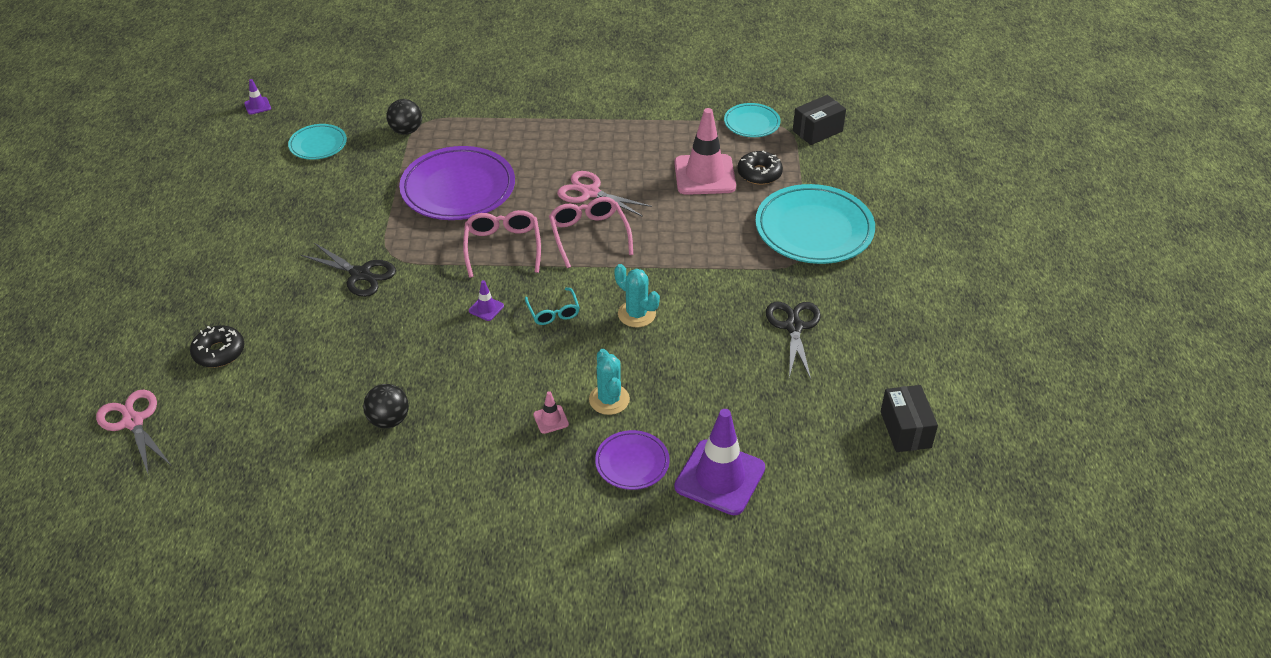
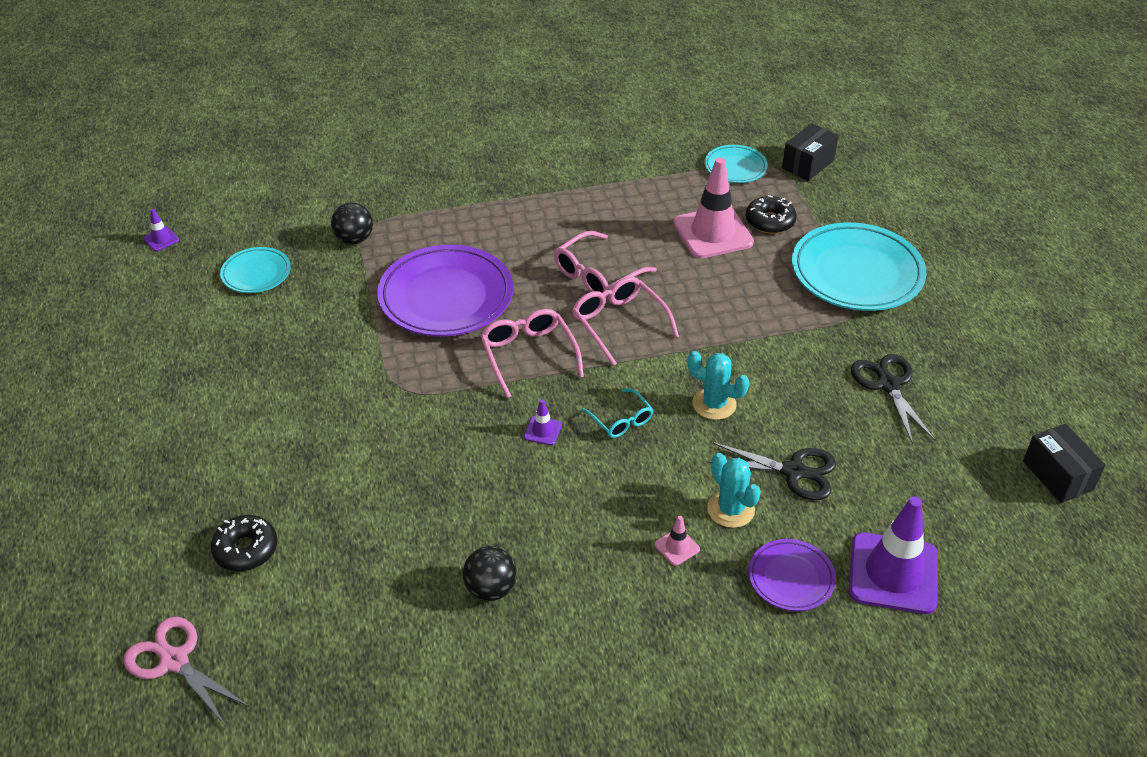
camera: 15 degrees left, 0 degrees up
(360, 274) = (377, 419): black scissors -> black scissors (794, 472)
(590, 192) = (597, 274): pink scissors -> pink glasses

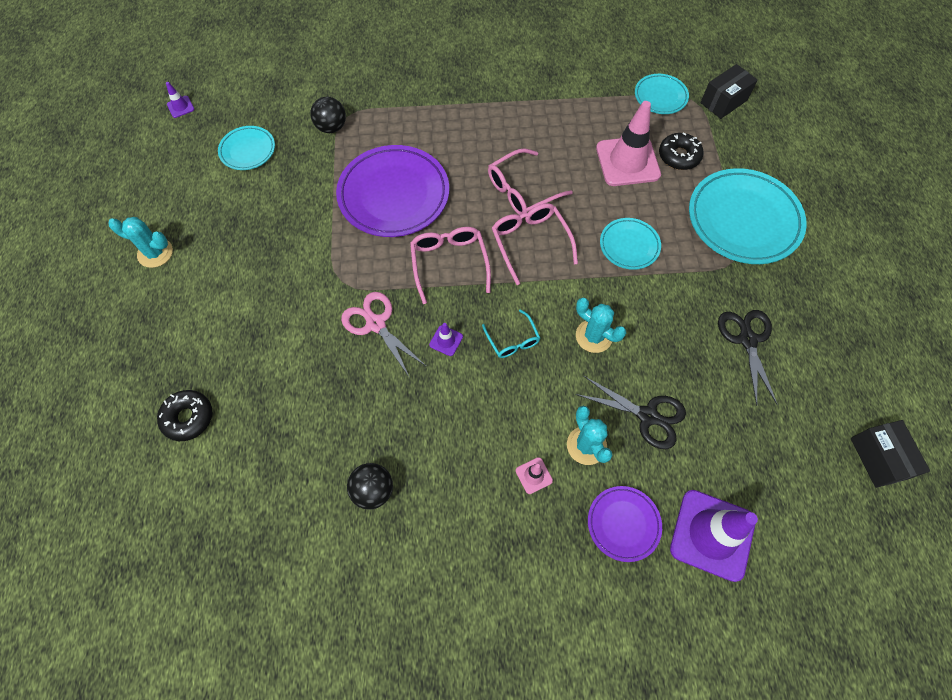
camera: 10 degrees right, 20 degrees up
(164, 390) = (155, 253): none -> turquoise cactus
(174, 660) = (113, 515): pink scissors -> pink scissors (376, 324)
(734, 313) = (629, 246): none -> turquoise plate

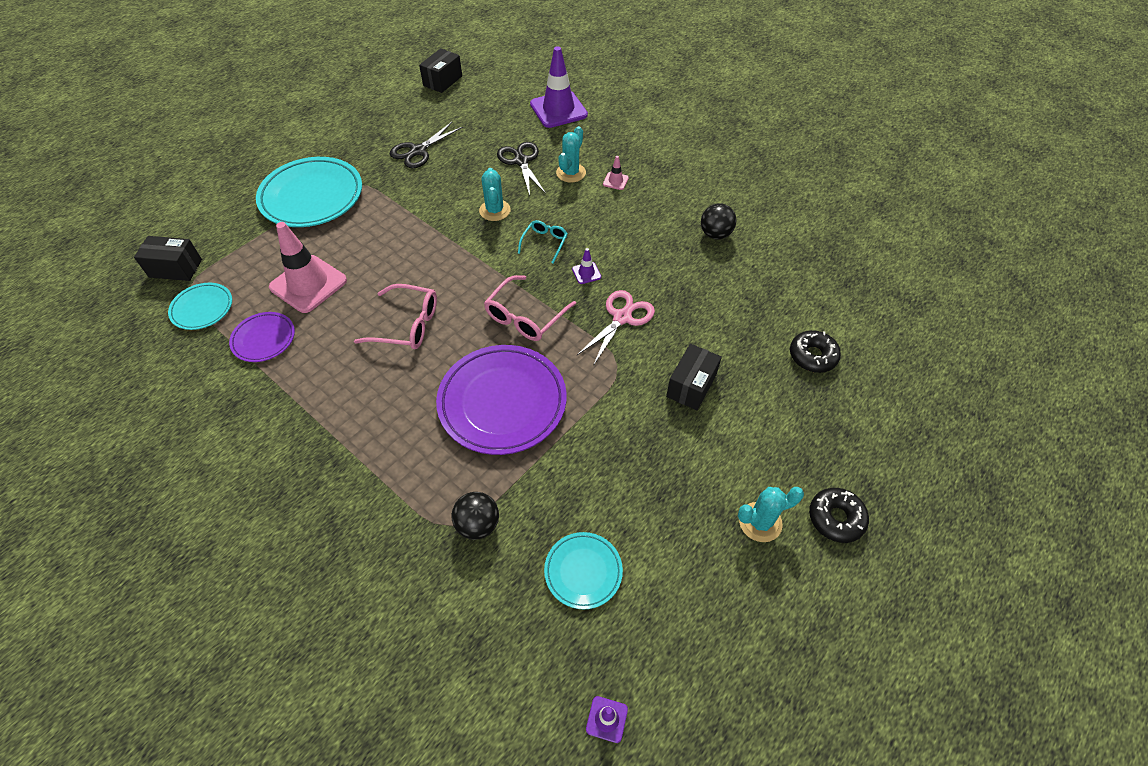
camera: 135 degrees left, 10 degrees down
(155, 253) = (760, 522): turquoise cactus -> turquoise cactus turned 75 degrees counterclockwise
(272, 310) = (691, 386): none -> black box
(376, 324) = (622, 317): pink scissors -> pink scissors turned 150 degrees counterclockwise
(530, 243) = (454, 286): pink glasses -> none
(623, 524) = (594, 138): purple plate -> purple plate (264, 339)
(629, 246) = (398, 236): turquoise plate -> none
(679, 156) = (273, 259): black donut -> black donut (836, 518)

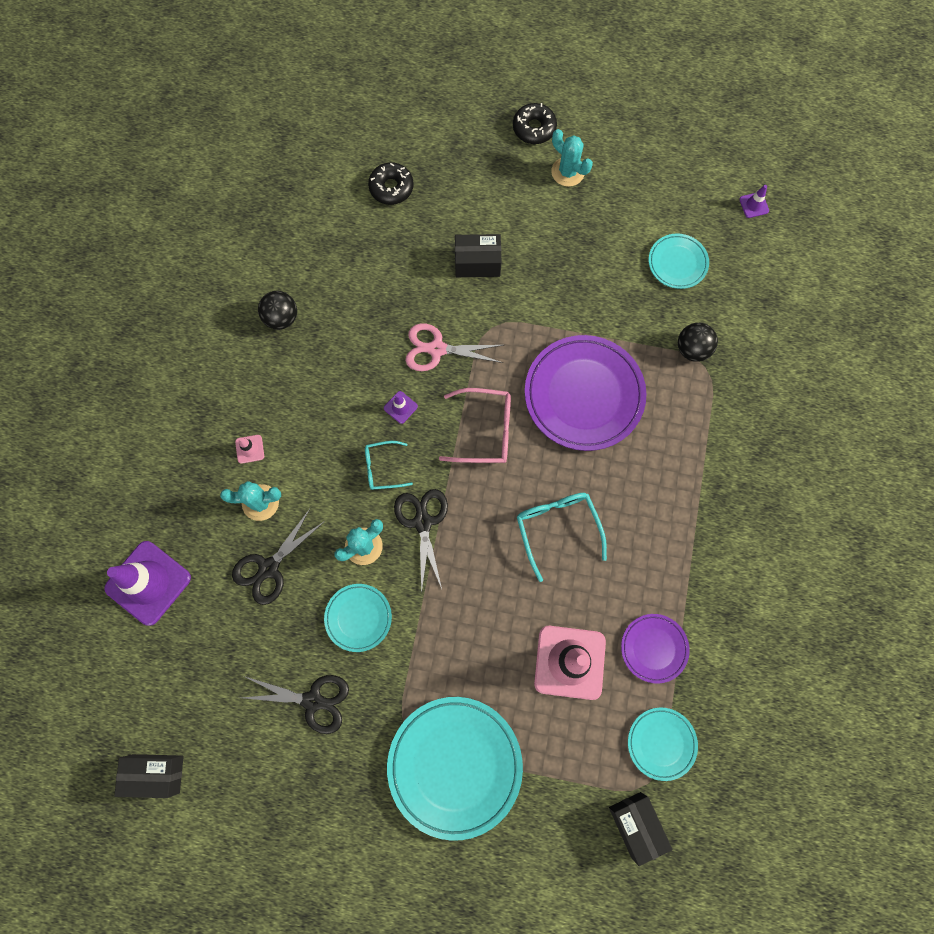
camera: 120 degrees left, 20 degrees up
(406, 325) = (558, 529): pink glasses -> turquoise glasses
(448, 189) = (358, 618): none -> turquoise plate
(484, 248) = (423, 522): none -> black scissors

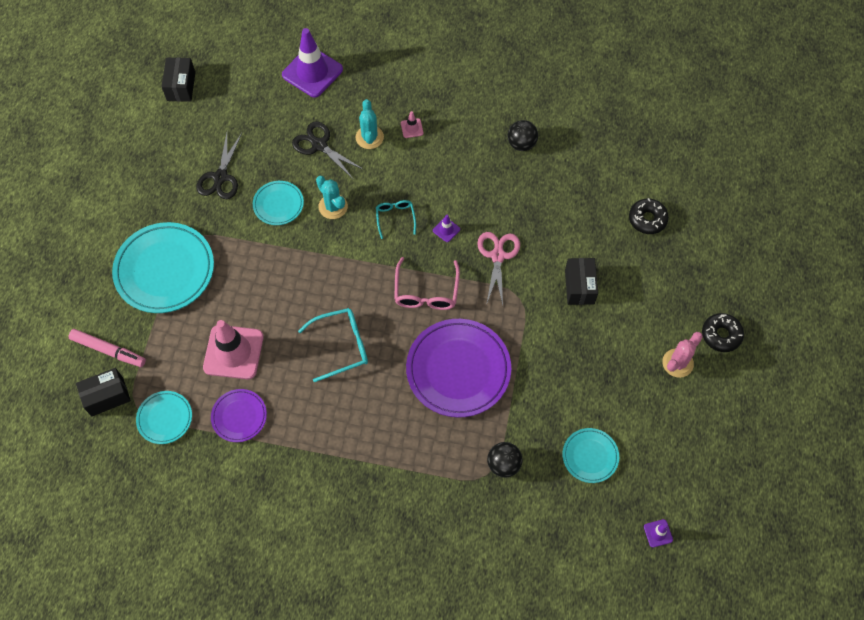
camera: 90 degrees right, 10 degrees down
(423, 522) = (350, 247): black scissors -> none
(567, 172) = (677, 363): turquoise cactus -> pink cactus
(572, 831) = (108, 350): none -> pink marker

